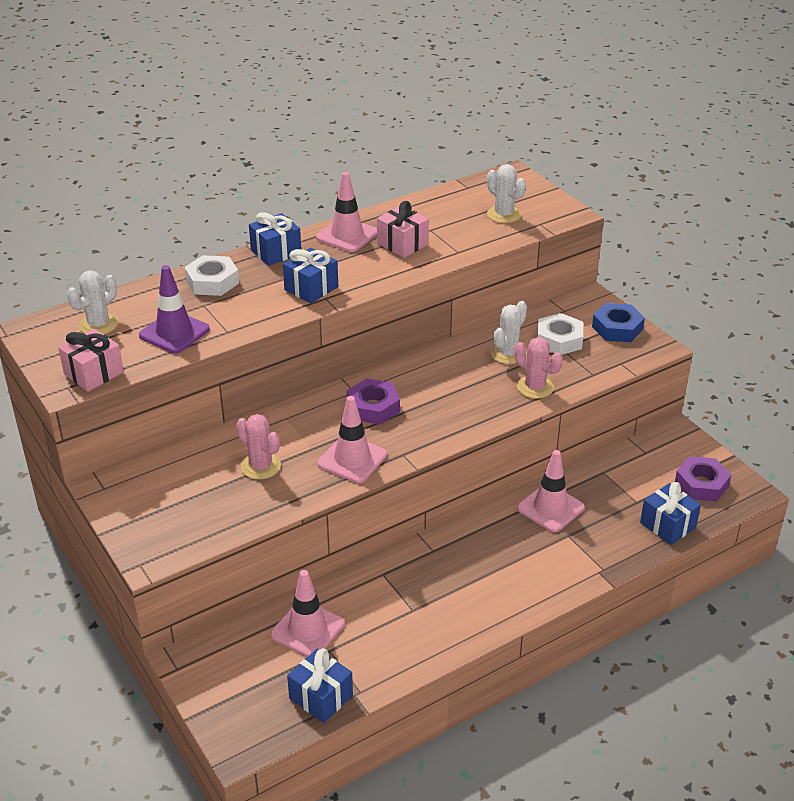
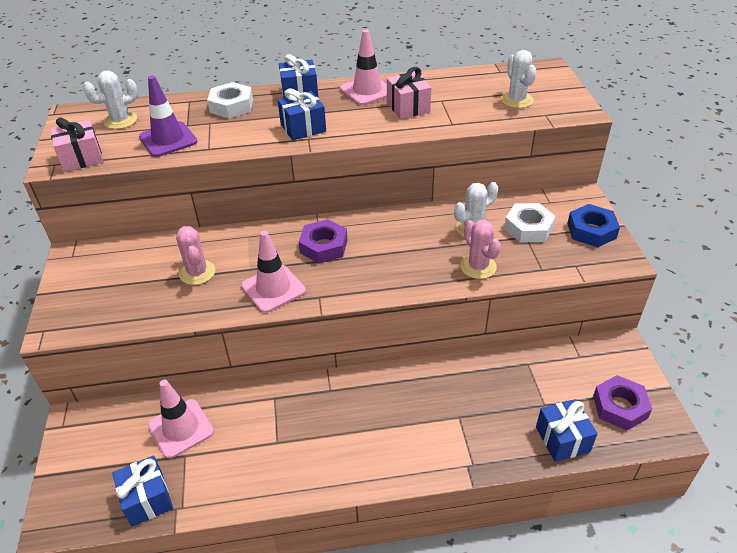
camera: 25 degrees right, 5 degrees up
(550, 508) = (457, 383): pink traffic cone -> none

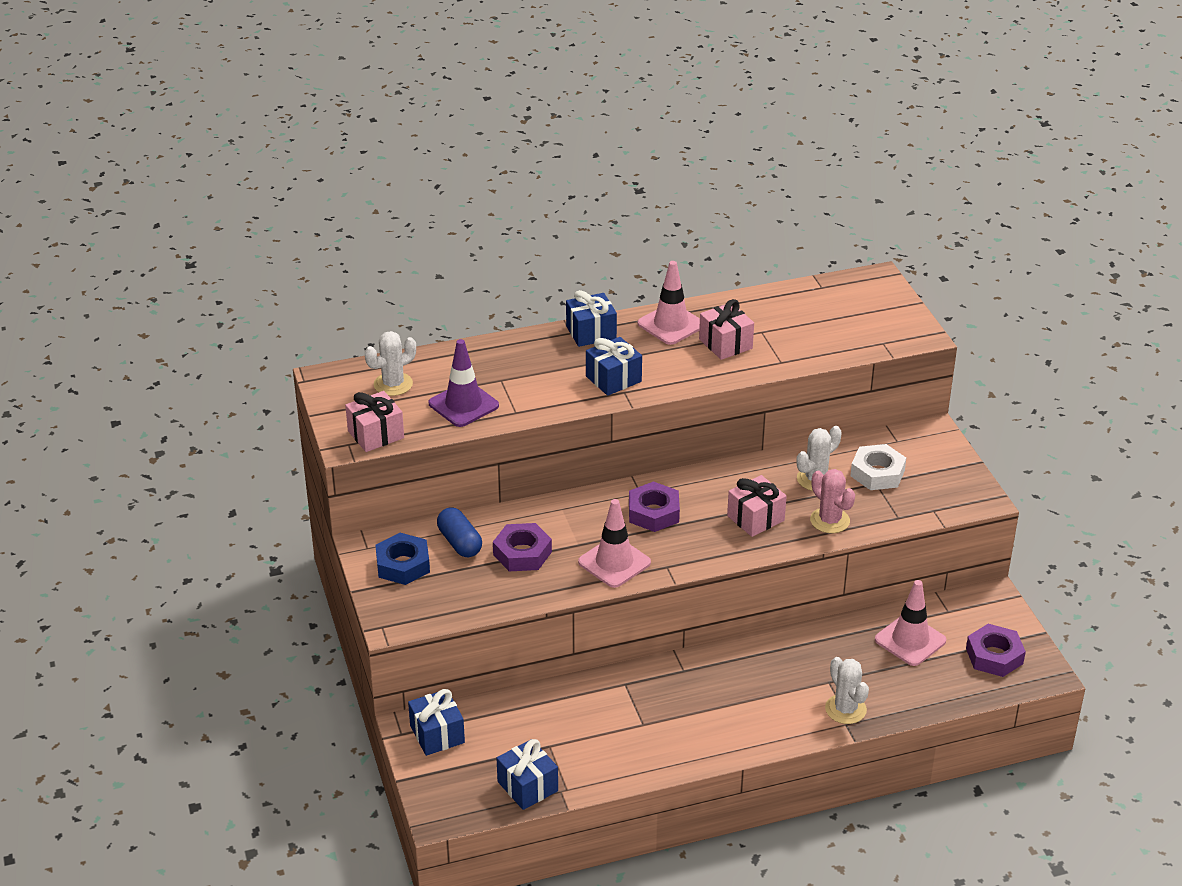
camera: 10 degrees left, 5 degrees down
(149, 258) = (460, 543): none -> blue capsule
(181, 428) = (534, 722): pink traffic cone -> pink traffic cone (910, 640)
(197, 273) = (522, 553): pink cactus -> purple nut
(231, 106) = (517, 356): white nut -> none
(411, 259) = (755, 518): none -> pink gift
(516, 100) = (848, 326): white cactus -> white cactus (845, 709)
(562, 439) = (938, 691): blue gift -> blue gift (437, 734)
(591, 230) = (947, 471): blue nut -> blue nut (403, 565)

